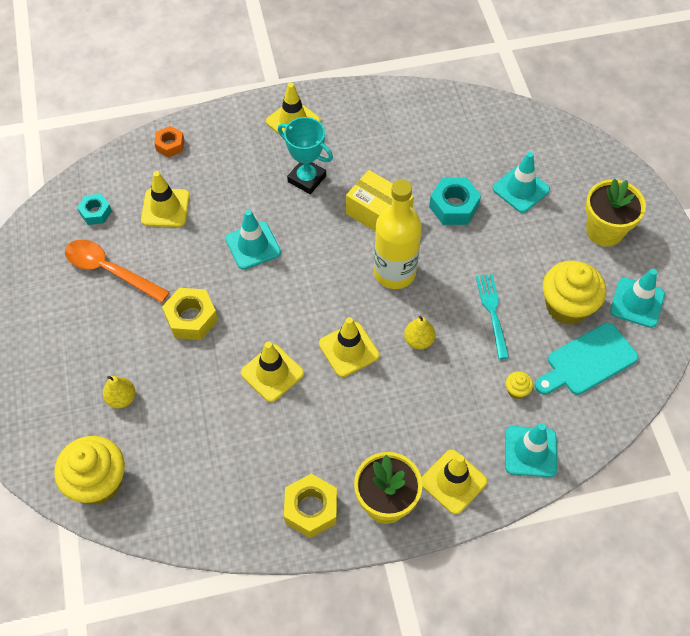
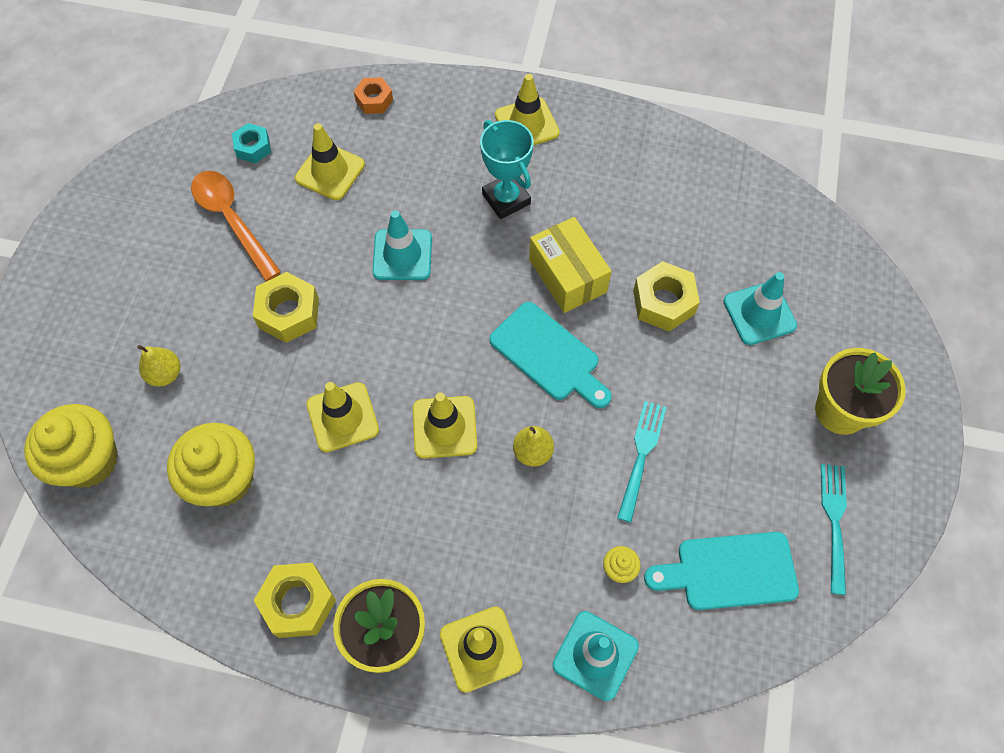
camera: 25 degrees right, 5 degrees up
(394, 272) = (548, 355): yellow bottle -> turquoise cutting board
(453, 206) = (663, 302): turquoise nut -> yellow nut
(567, 306) = (740, 488): yellow cupcake -> yellow cupcake (224, 479)
(637, 302) = (834, 523): turquoise traffic cone -> turquoise fork

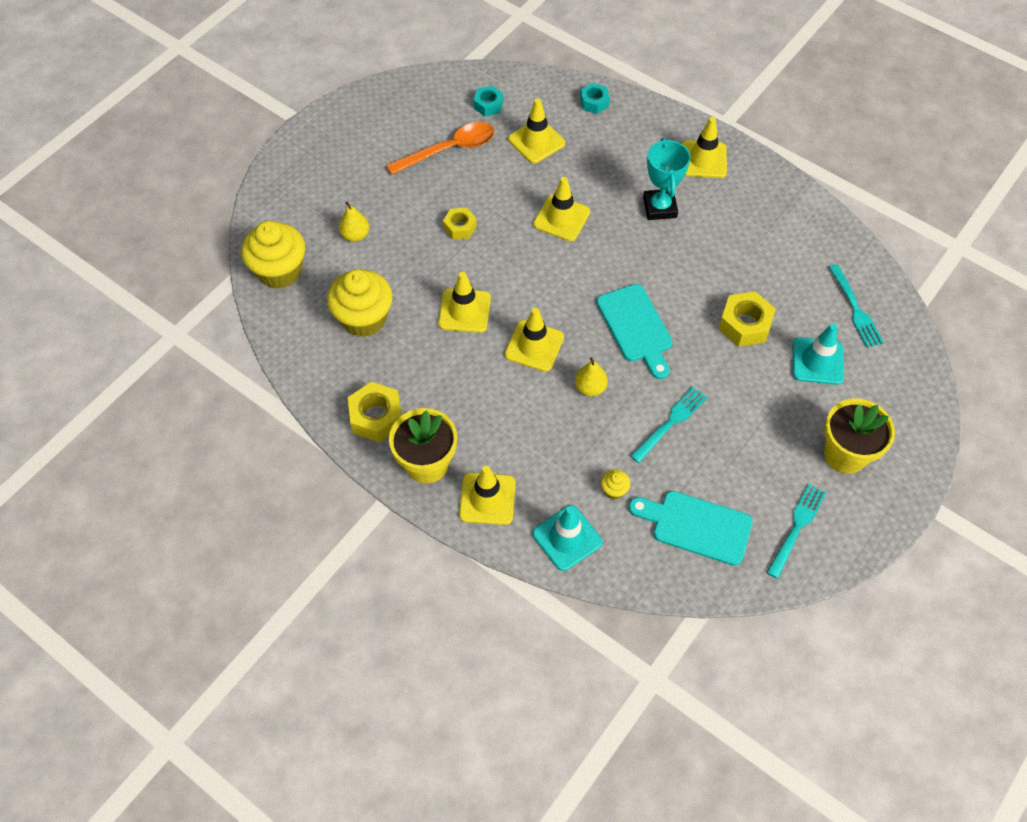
camera: 25 degrees right, 5 degrees down
(232, 220) = (449, 149): orange spoon -> orange spoon turned 75 degrees clockwise
(289, 313) = (460, 227): yellow nut -> yellow nut, size x0.64
(374, 100) = (594, 102): orange nut -> turquoise nut
(402, 255) = (561, 218): turquoise traffic cone -> yellow traffic cone
(567, 276) = (679, 278): yellow box -> none
(767, 236) = (855, 308): none -> turquoise fork

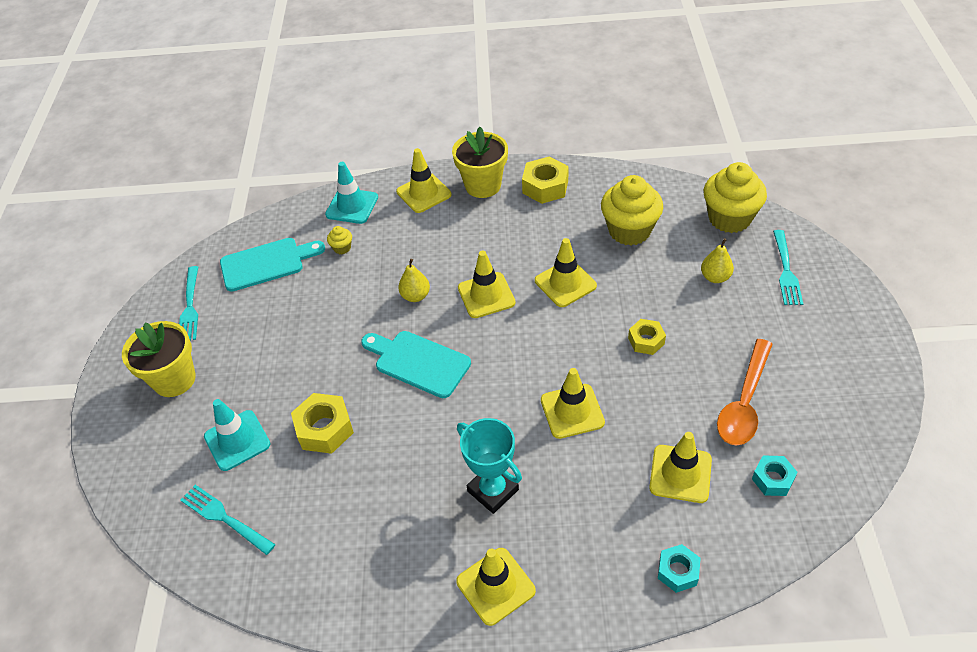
camera: 145 degrees right, 10 degrees down
(670, 423) = (333, 312): turquoise fork -> turquoise fork (786, 270)

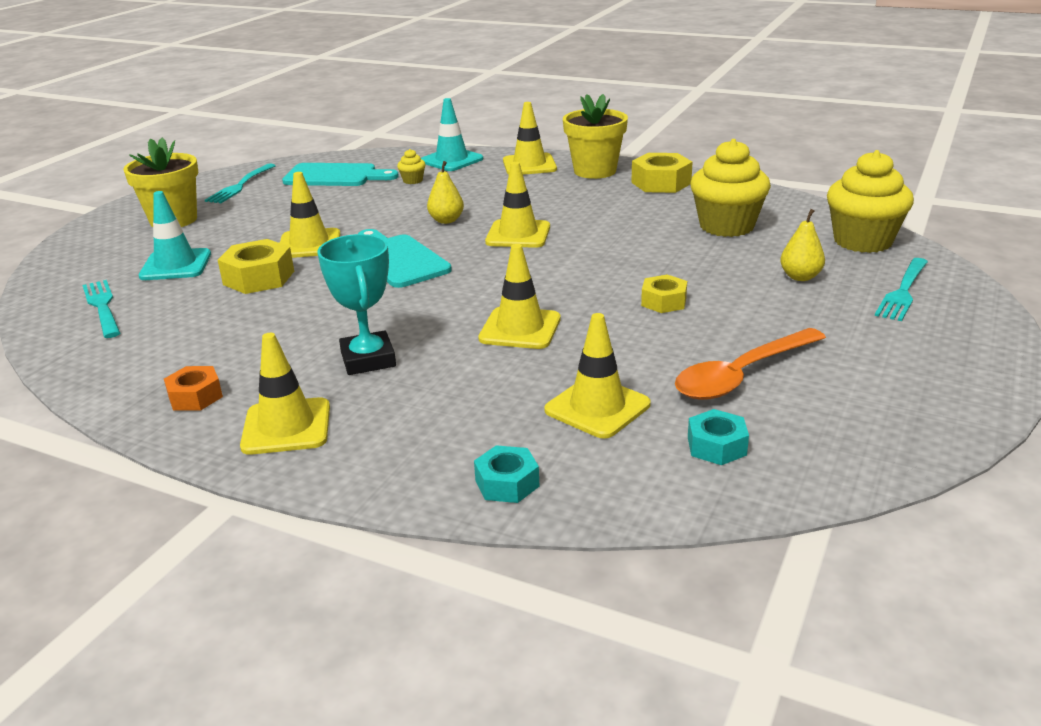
camera: 25 degrees right, 20 degrees down
(402, 586) = (195, 396): none -> orange nut
(565, 283) = (613, 244): yellow traffic cone -> yellow traffic cone (309, 244)

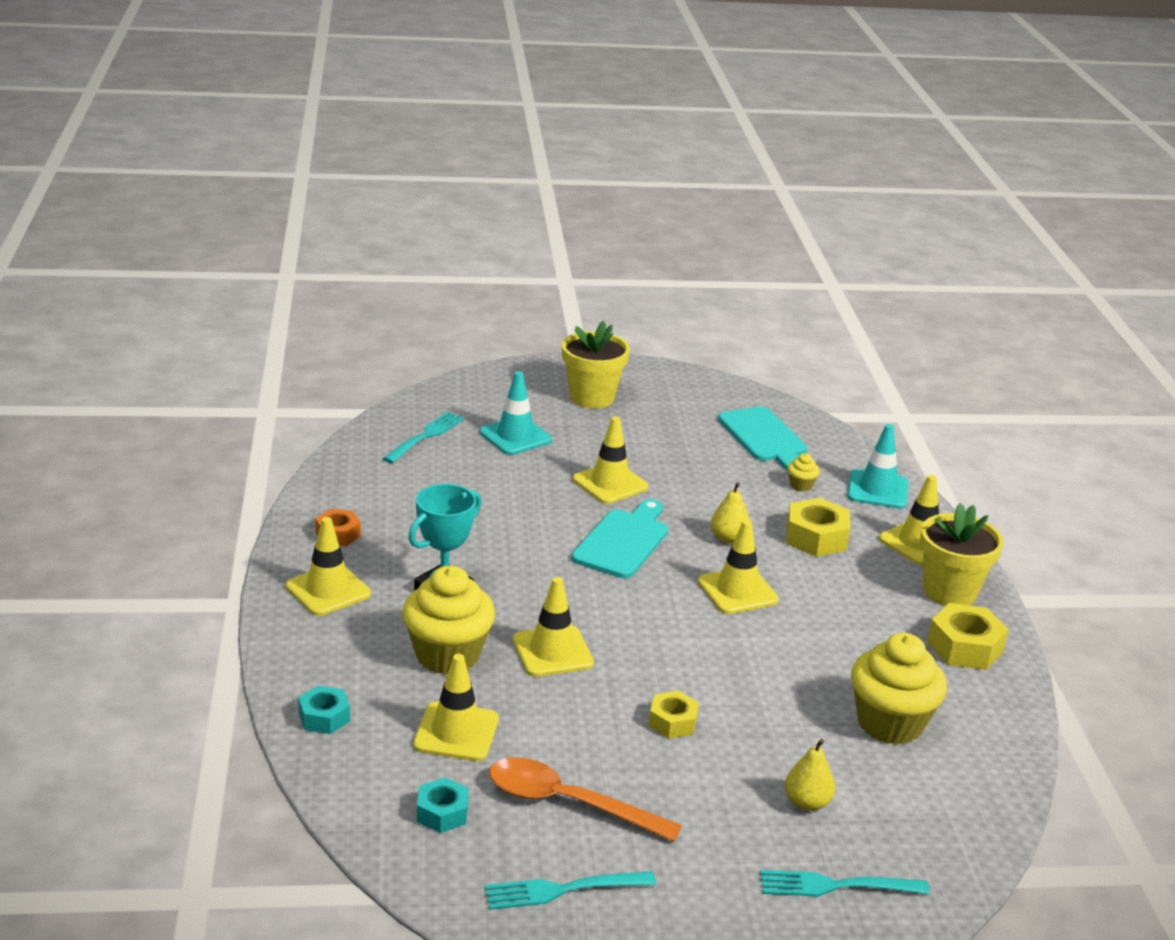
camera: 55 degrees right, 0 degrees up
(240, 185) = (692, 397): turquoise fork -> turquoise fork (564, 889)
(259, 278) = (529, 484): yellow nut -> yellow nut (816, 537)
(862, 241) = (946, 835): yellow cupcake -> yellow cupcake (447, 655)

